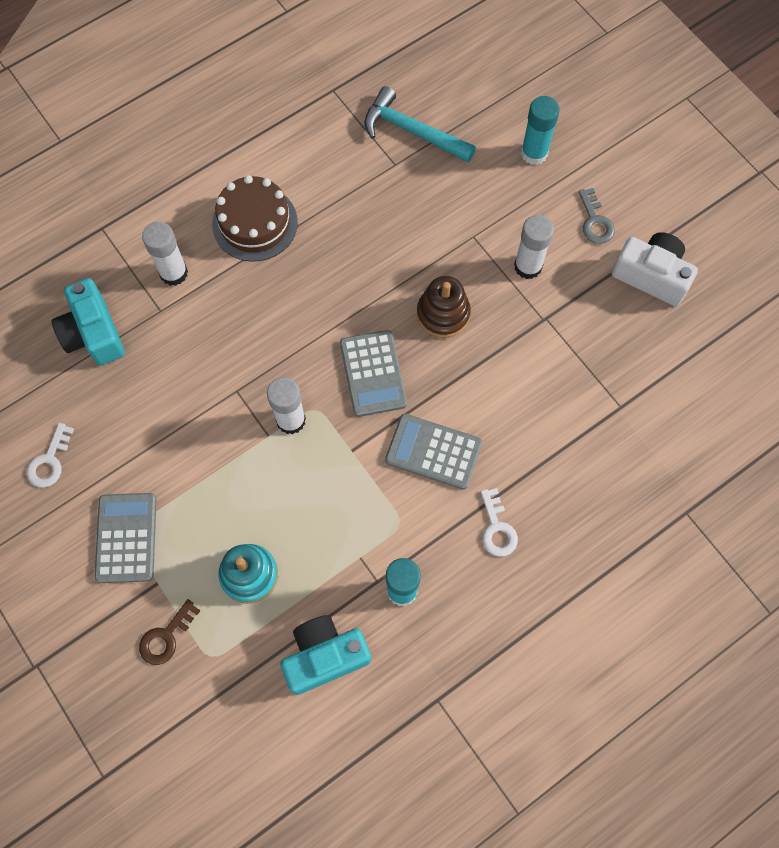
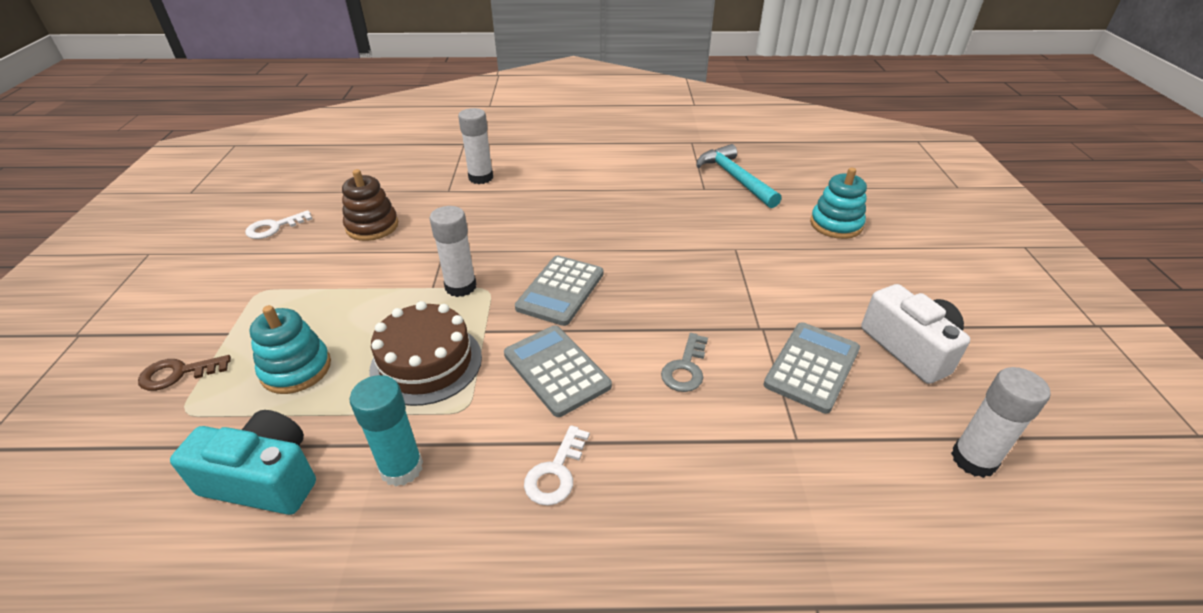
camera: 35 degrees right, 30 degrees down
(93, 333) = (392, 183): turquoise camera -> none
(126, 538) = (252, 293): grey calculator -> grey calculator (812, 367)
(255, 223) = (565, 177): brown cake -> brown cake (426, 363)
(443, 314) = (662, 282): brown stacking toy -> brown stacking toy (372, 226)
(528, 266) = (773, 286): white glue stick -> white glue stick (973, 459)
(534, 153) = (836, 224): turquoise glue stick -> turquoise stacking toy
(595, 221) = (868, 285): grey key -> grey key (685, 368)

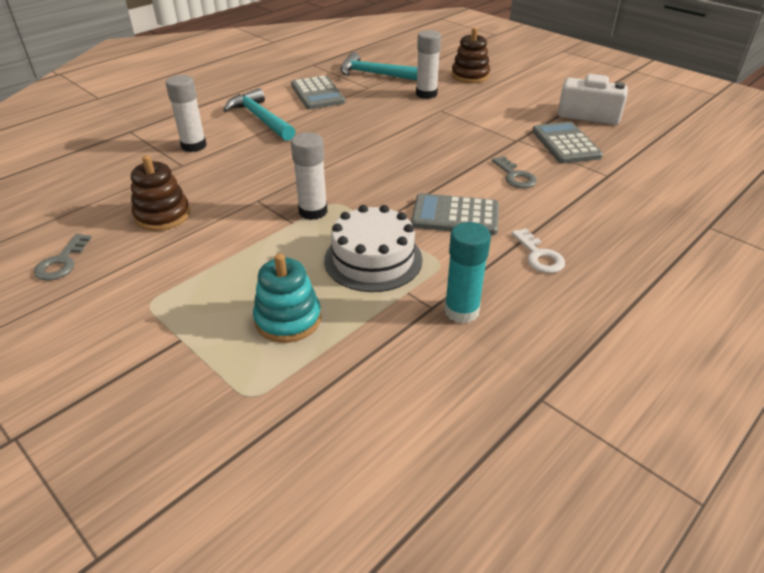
camera: 45 degrees left, 0 degrees up
(178, 373) = (192, 385): brown key -> none
(264, 479) = (392, 377): turquoise camera -> none
(274, 227) = (62, 262): white key -> grey key
(426, 363) = (373, 259): brown cake -> white cake
(560, 291) = (382, 179): grey calculator -> grey calculator (317, 94)
(563, 177) = (260, 118): none -> turquoise hammer
(836, 224) = (470, 76): turquoise stacking toy -> brown stacking toy
(973, 459) = (673, 143): white glue stick -> white glue stick (426, 94)

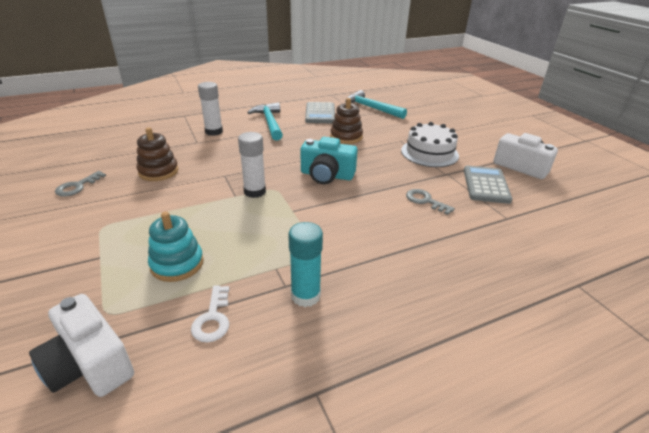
camera: 20 degrees right, 5 degrees down
(280, 453) = (90, 364): none -> white camera
(373, 259) = (269, 236): white cake -> white cake (429, 153)
(385, 171) = (327, 175): none -> turquoise camera
(426, 94) = (398, 127): white glue stick -> none
(455, 216) = (355, 220): grey calculator -> none
(470, 76) = (441, 120): brown stacking toy -> brown stacking toy (346, 137)
(515, 176) = (425, 201): grey key -> grey key turned 135 degrees clockwise
(539, 256) = (401, 269): white key -> white key (213, 318)

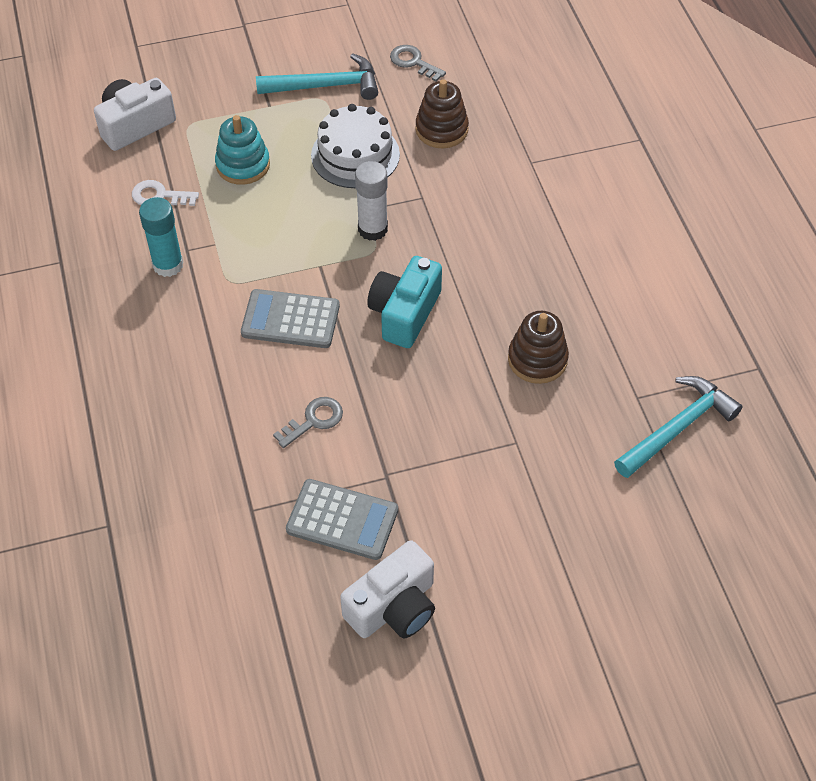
camera: 100 degrees right, 20 degrees up
(214, 132) = (568, 180): white glue stick -> none
(269, 123) = (604, 254): turquoise hammer -> turquoise hammer (326, 86)
(320, 113) = (646, 334): grey calculator -> grey calculator (290, 319)
(429, 153) = (462, 474): white cake -> white cake (355, 155)

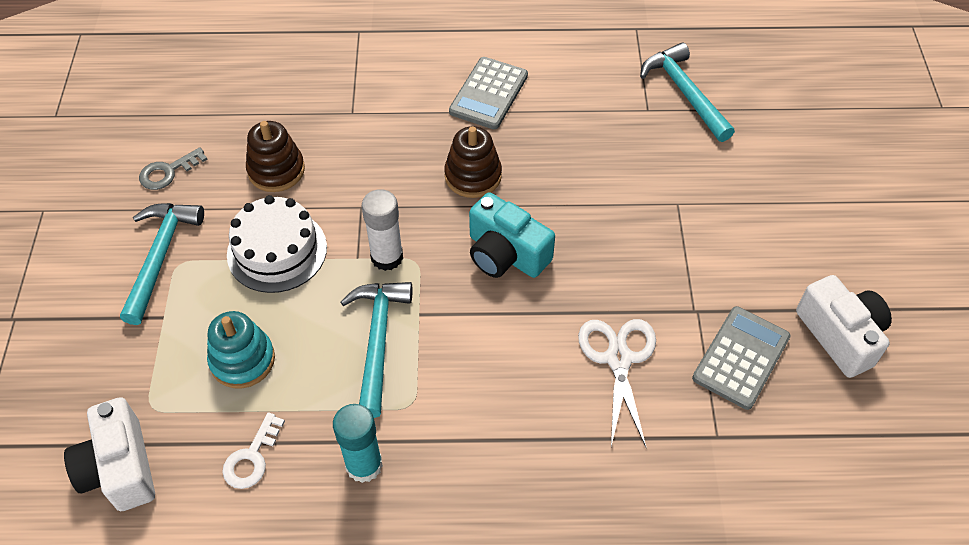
camera: 75 degrees left, 0 degrees up
(284, 244) = (377, 341): none -> turquoise hammer
(290, 319) = (483, 355): grey calculator -> grey calculator (488, 94)
(313, 420) = (618, 359): grey key -> white scissors
(537, 359) = (590, 166): brown stacking toy -> brown stacking toy (473, 176)

